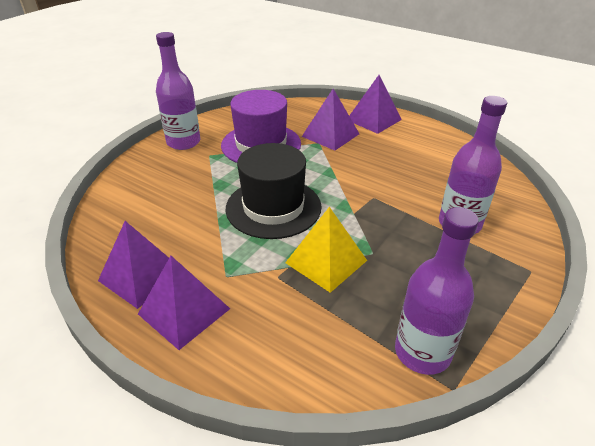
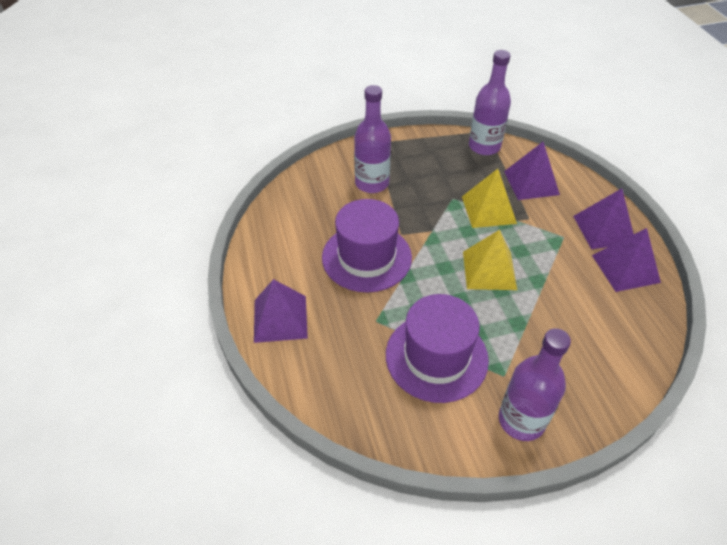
camera: 140 degrees left, 10 degrees up
(273, 207) = (489, 270): black hat -> yellow pyramid
(330, 135) = (352, 324): purple pyramid -> purple pyramid (531, 182)
(374, 169) = (366, 257): none -> purple hat

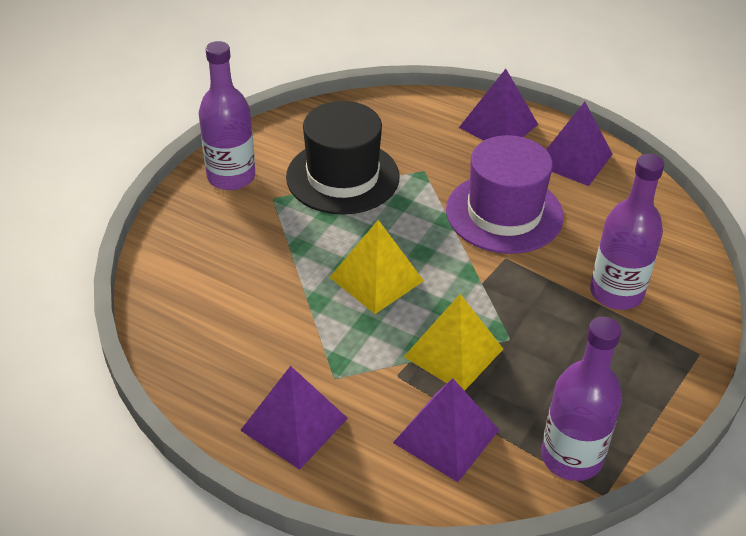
camera: 135 degrees right, 5 degrees down
(436, 357) = (342, 177): purple hat -> black hat
(625, 268) = (231, 382): purple pyramid -> purple pyramid (573, 159)

